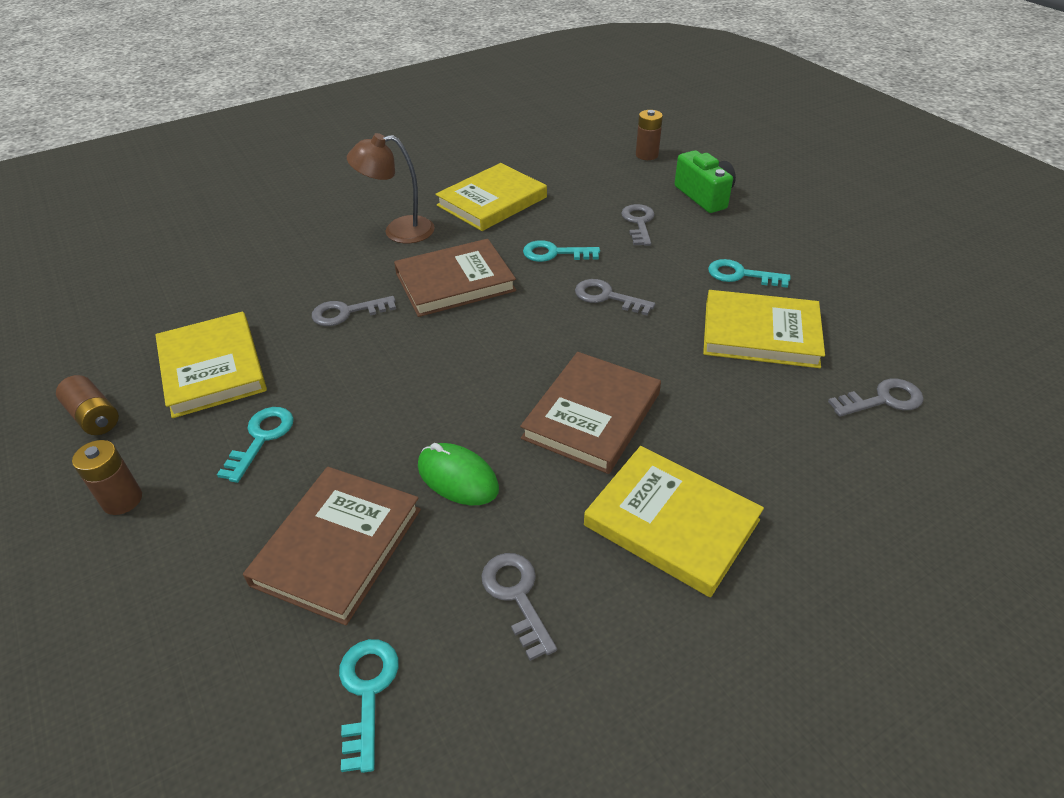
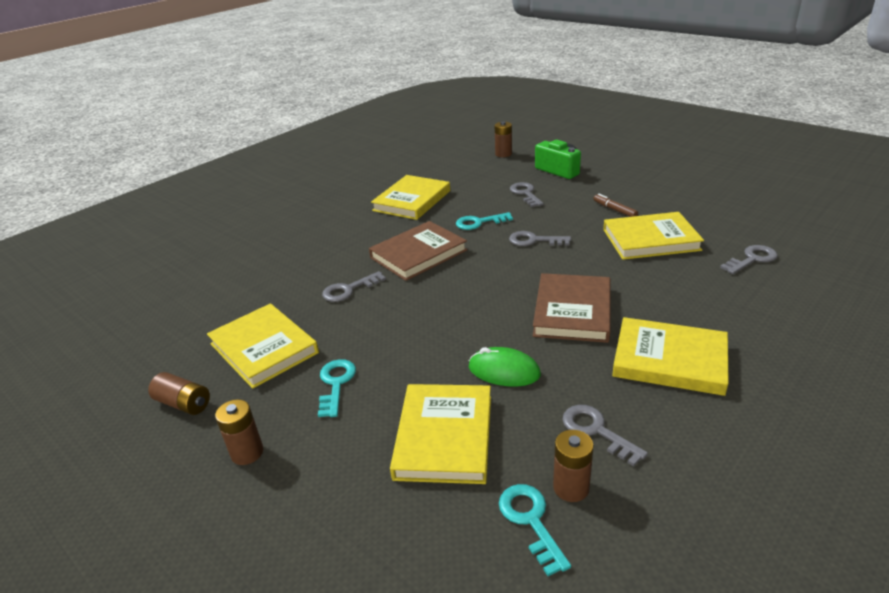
camera: 15 degrees left, 10 degrees down
(338, 546) = (444, 436): brown book -> yellow book
(398, 231) = (353, 231): brown lamp -> none
(439, 664) = (571, 487): none -> brown battery
(741, 275) = (614, 210): turquoise key -> brown marker

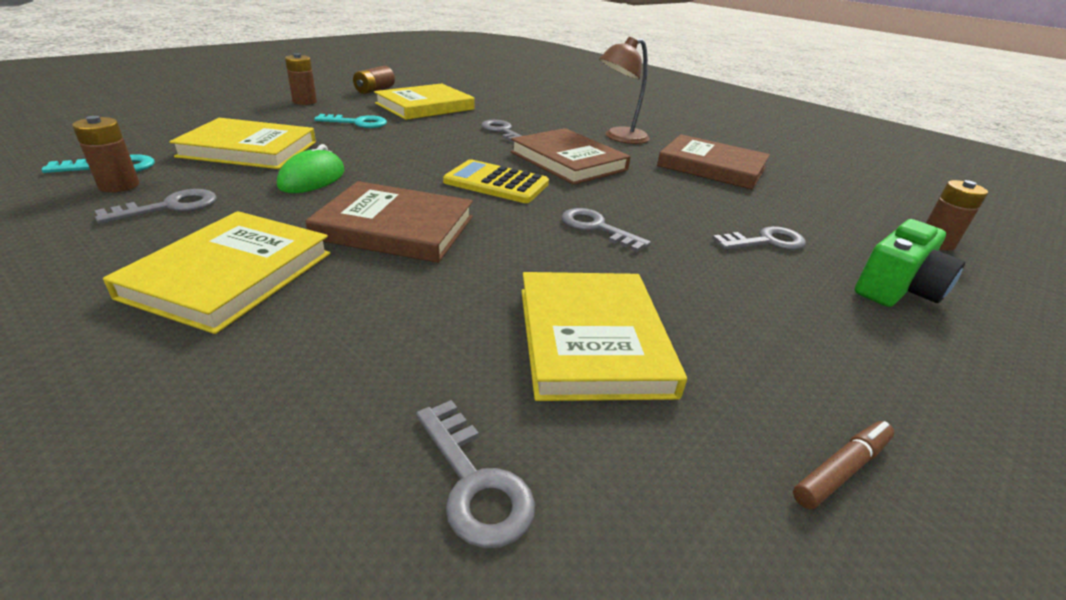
camera: 85 degrees right, 0 degrees up
(354, 233) = (619, 138): none -> brown lamp
(412, 201) = (712, 167): yellow book -> brown book
(477, 281) = (496, 183): none -> yellow calculator
(479, 222) = (652, 198): turquoise key -> none
(534, 240) = (597, 228): grey key -> grey key turned 60 degrees counterclockwise
(614, 210) = (724, 322): brown marker -> brown marker (841, 470)

